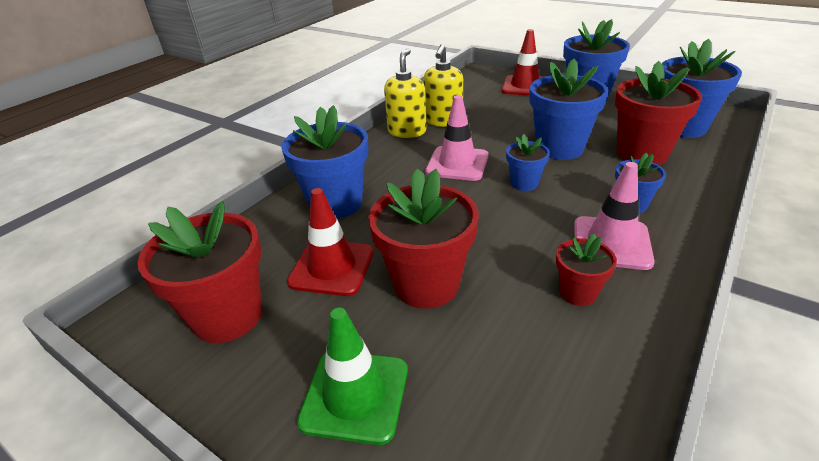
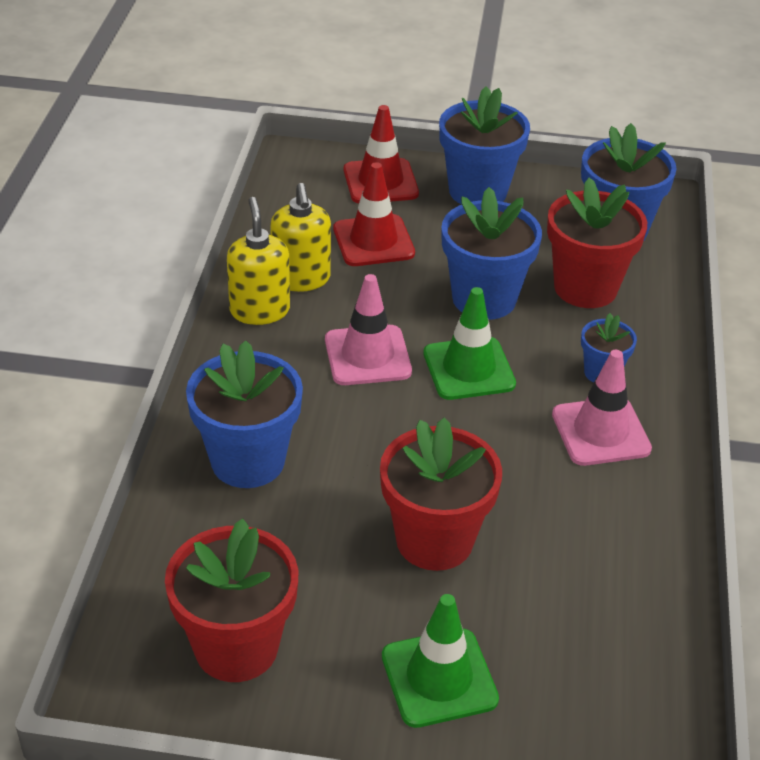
camera: 30 degrees left, 5 degrees up
(332, 267) = (312, 551): red traffic cone -> red traffic cone (373, 241)
(524, 183) = (469, 369): blue flower pot -> green traffic cone
(578, 292) = (592, 503): red flower pot -> none

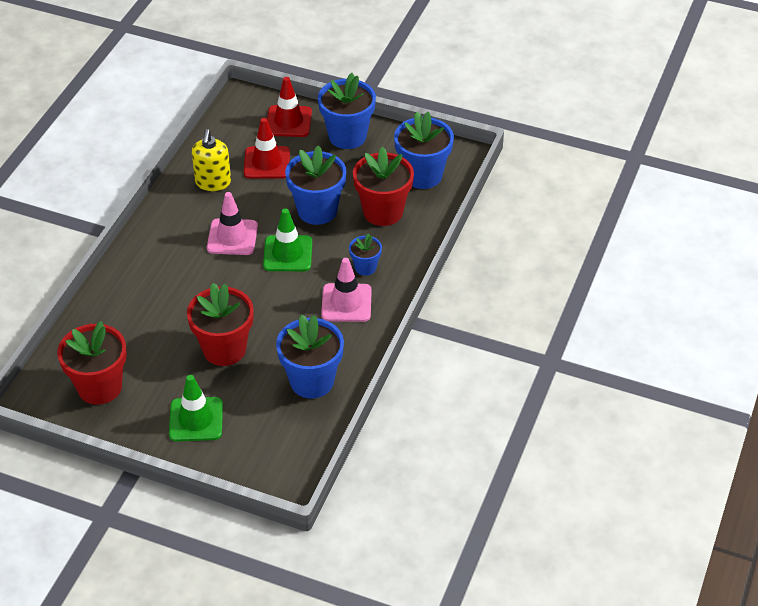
camera: 15 degrees right, 5 degrees up
(248, 461) = (141, 290): blue flower pot -> blue flower pot (312, 381)
(259, 310) = (181, 200): yellow soap dispenser -> none

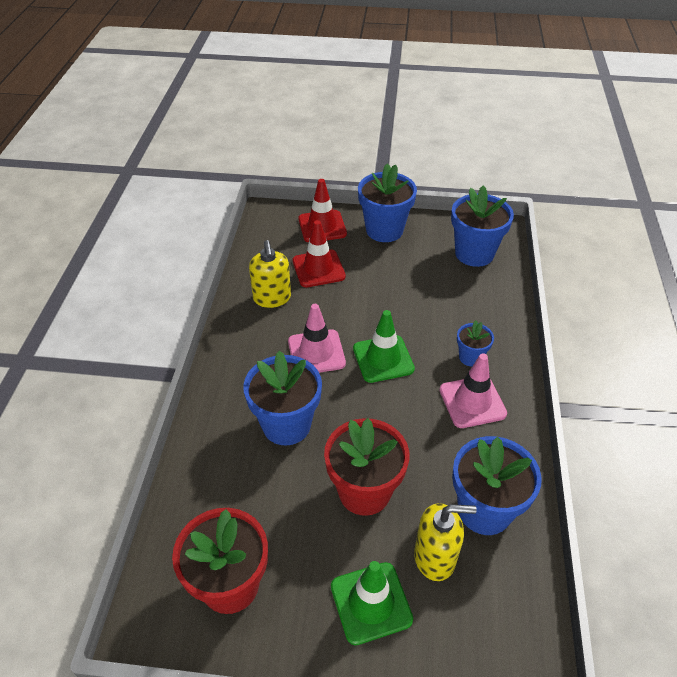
camera: 15 degrees left, 0 degrees up
(257, 403) = (435, 557): none -> yellow soap dispenser
(317, 210) = (391, 307): blue flower pot -> blue flower pot (286, 425)
(383, 212) = (456, 295): red flower pot -> none

